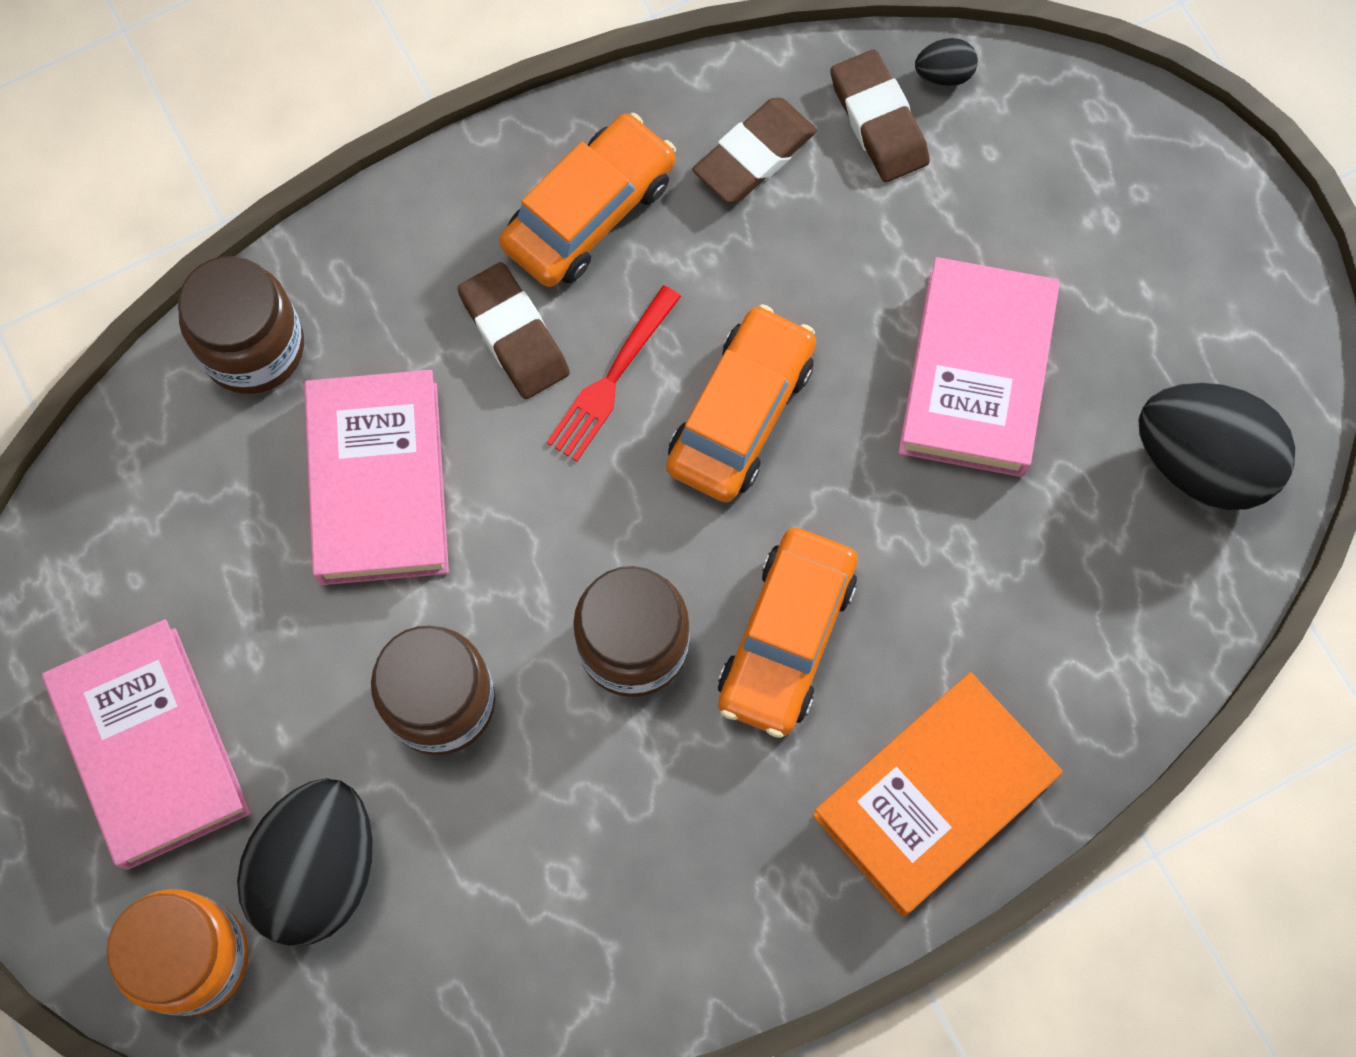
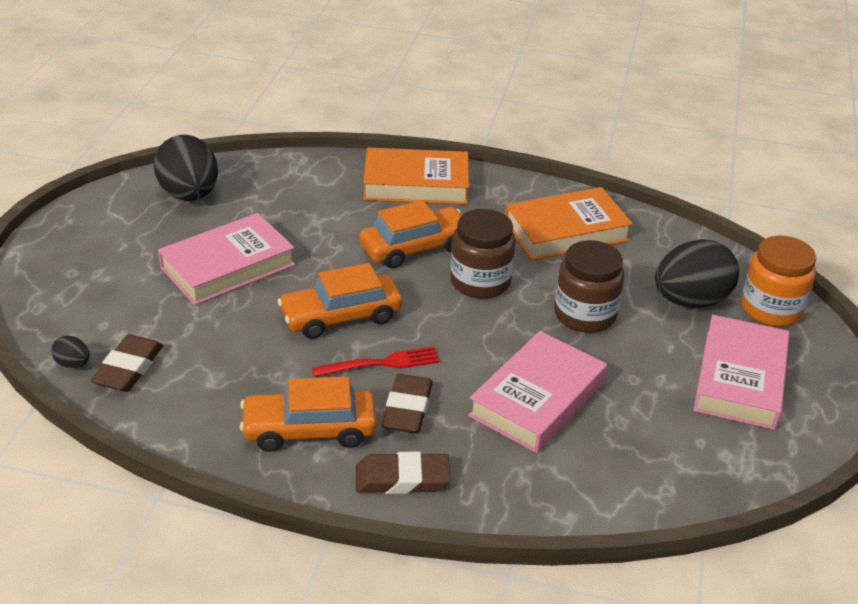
camera: 140 degrees left, 35 degrees down
(253, 347) = (549, 494): brown jar -> none
(614, 883) = (566, 231): none -> orange book
(754, 155) = (202, 396): brown eraser -> brown eraser (402, 479)

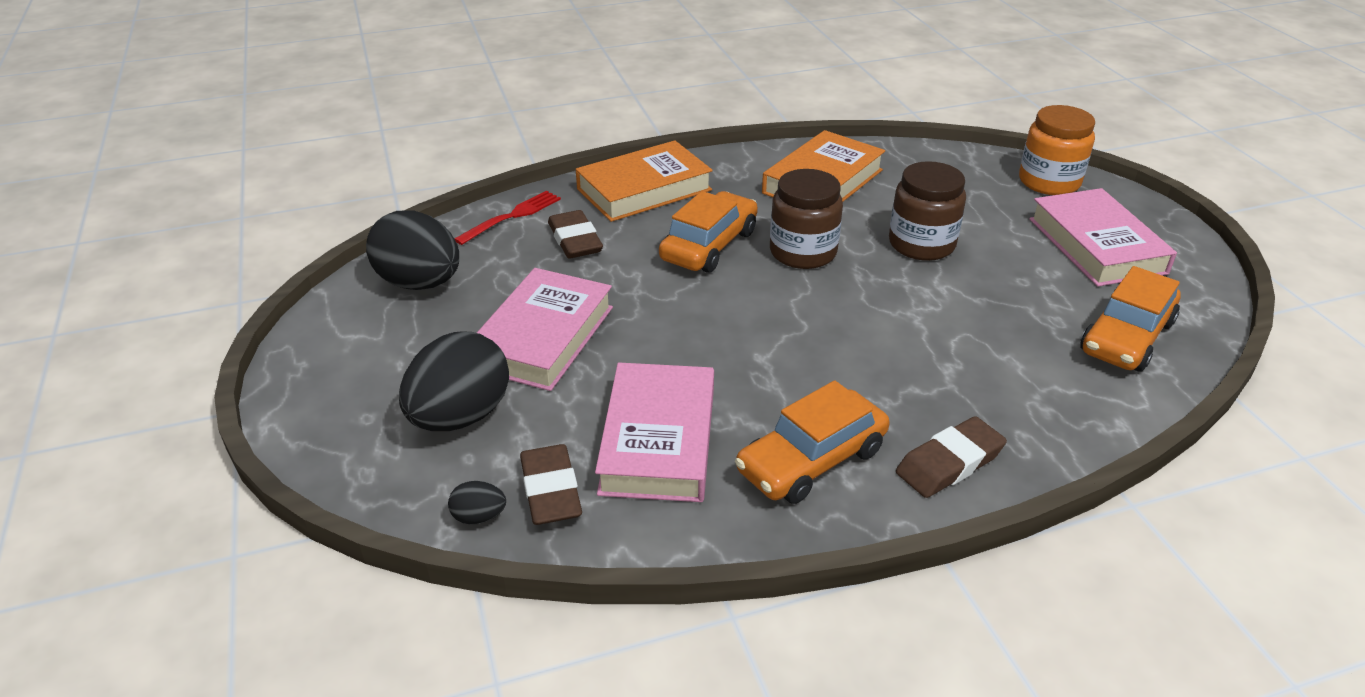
camera: 30 degrees left, 0 degrees up
(341, 316) = (713, 337): orange car -> orange car (1126, 337)
(381, 363) = (803, 363): red fork -> red fork (512, 216)
(407, 408) = (876, 395): brown eraser -> brown eraser (575, 240)
(537, 399) = (971, 333): pink book -> pink book (658, 440)
(690, 301) = (986, 199): black egg -> black egg (460, 417)

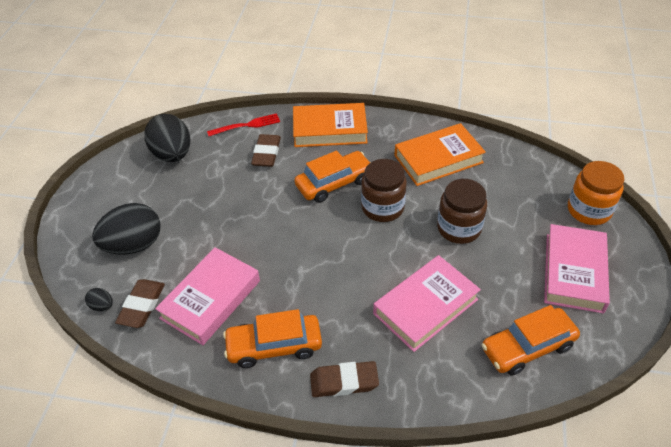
camera: 30 degrees right, 10 degrees up
(543, 337) = (204, 212): pink book -> pink book (425, 306)

